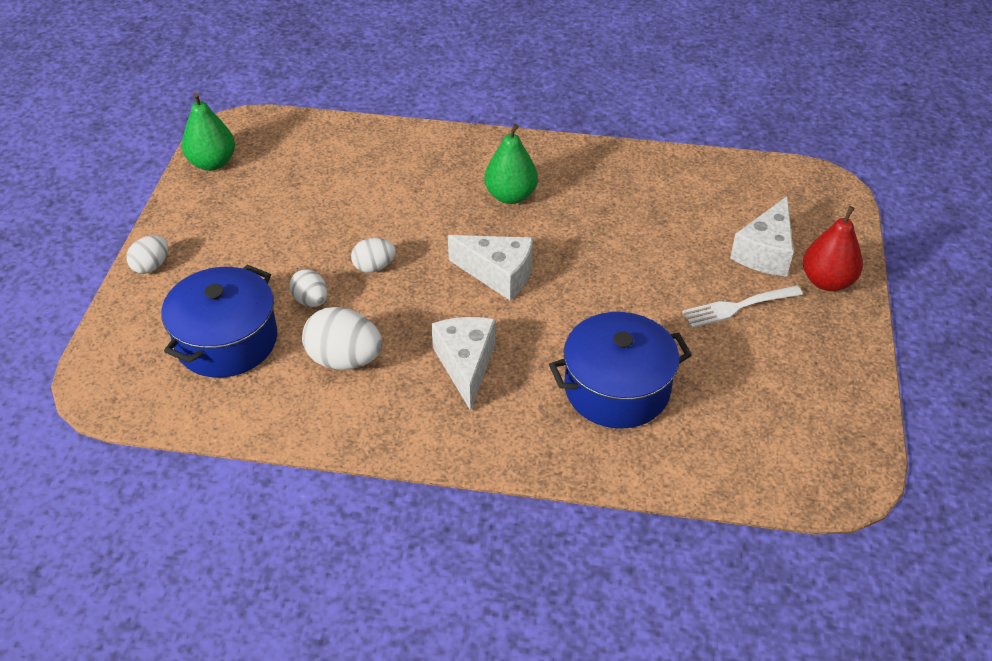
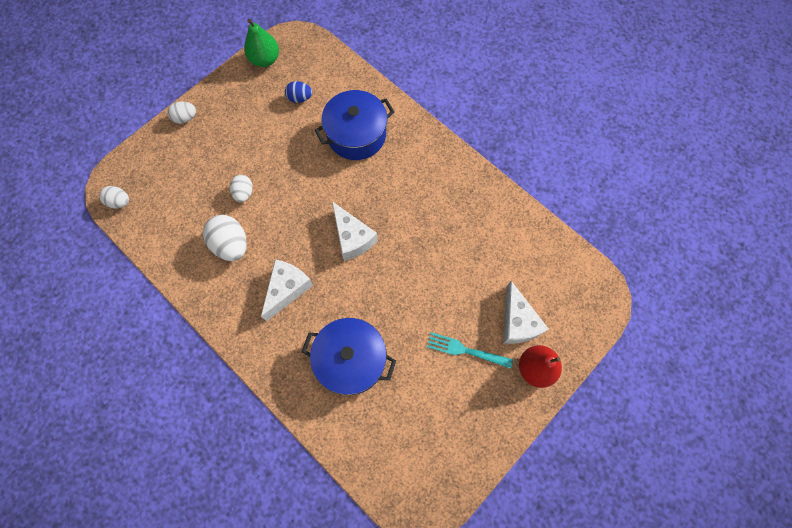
camera: 35 degrees right, 25 degrees up
(226, 341) = (186, 193): blue pot -> blue pot (356, 135)
(297, 178) = (300, 98): none -> blue egg
(374, 267) = (292, 190): white egg -> white egg (120, 202)
(510, 196) = (404, 184): green pear -> none
(738, 306) = (466, 350): white fork -> turquoise fork
(765, 252) = (517, 322): white cheese -> white cheese turned 75 degrees counterclockwise

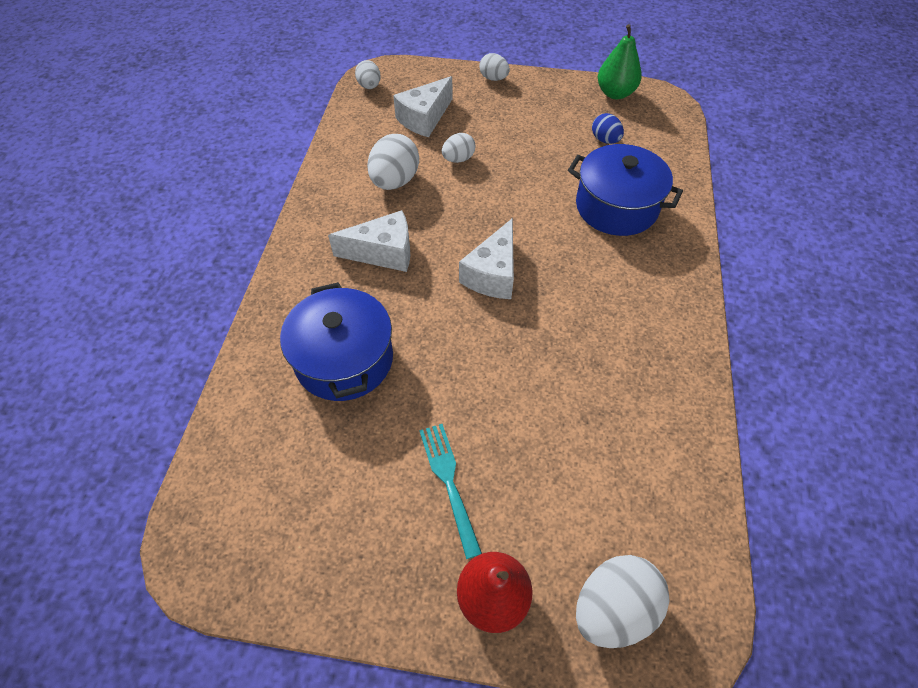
camera: 55 degrees right, 15 degrees down
(517, 322) = (541, 527): white cheese -> white cheese (424, 118)
(572, 318) = (613, 608): none -> white egg

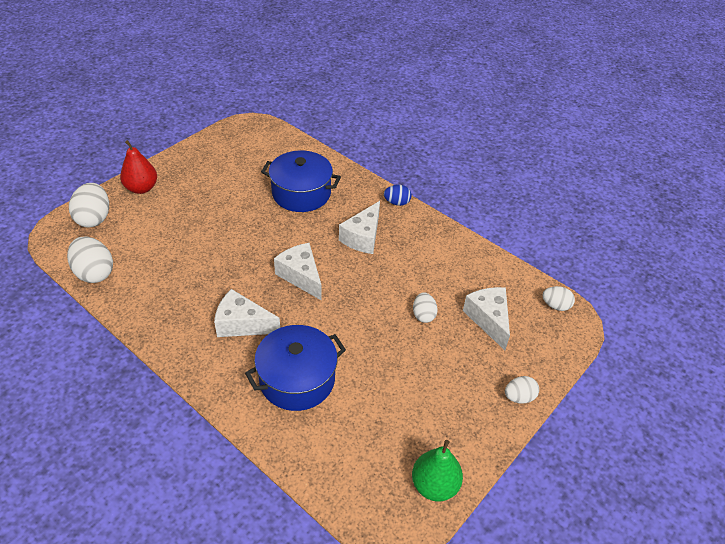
camera: 120 degrees right, 10 degrees down
(395, 181) = (425, 270): white egg -> white egg (94, 273)
(449, 483) = (199, 198): turquoise fork -> none
(603, 284) = (242, 324): none -> white cheese
(605, 140) = (375, 426): blue egg -> blue egg (397, 203)

